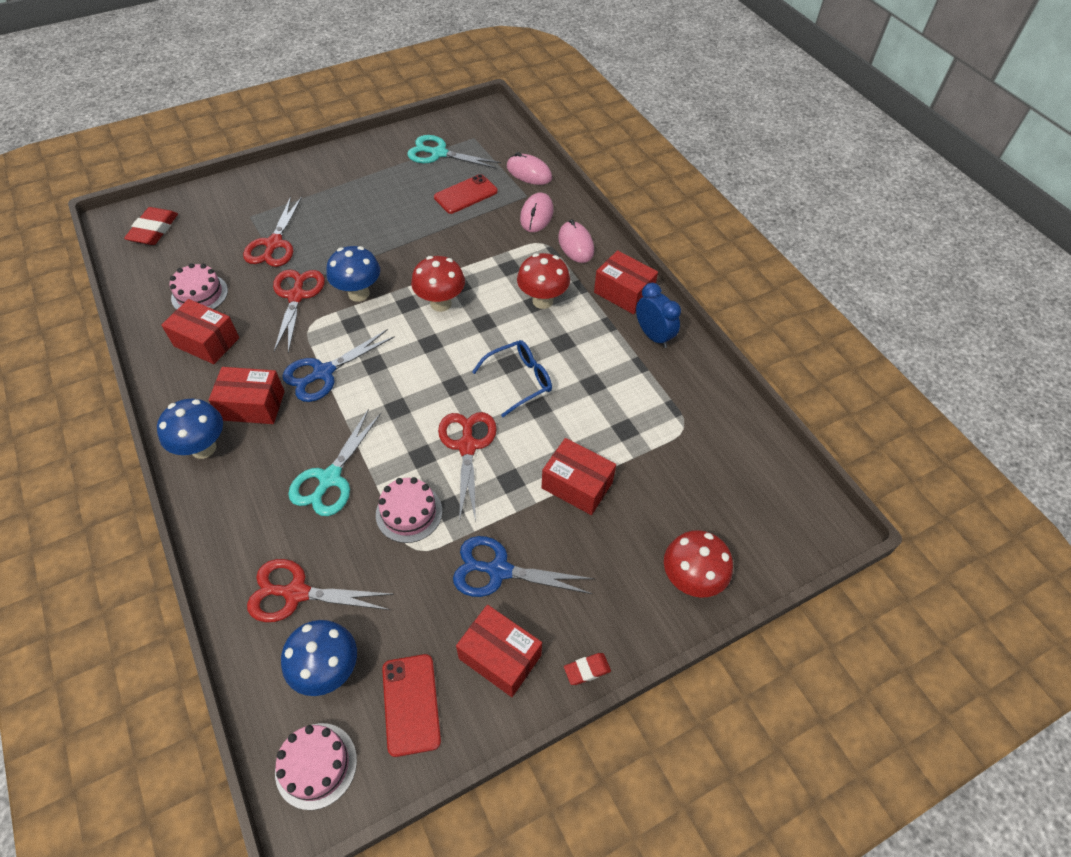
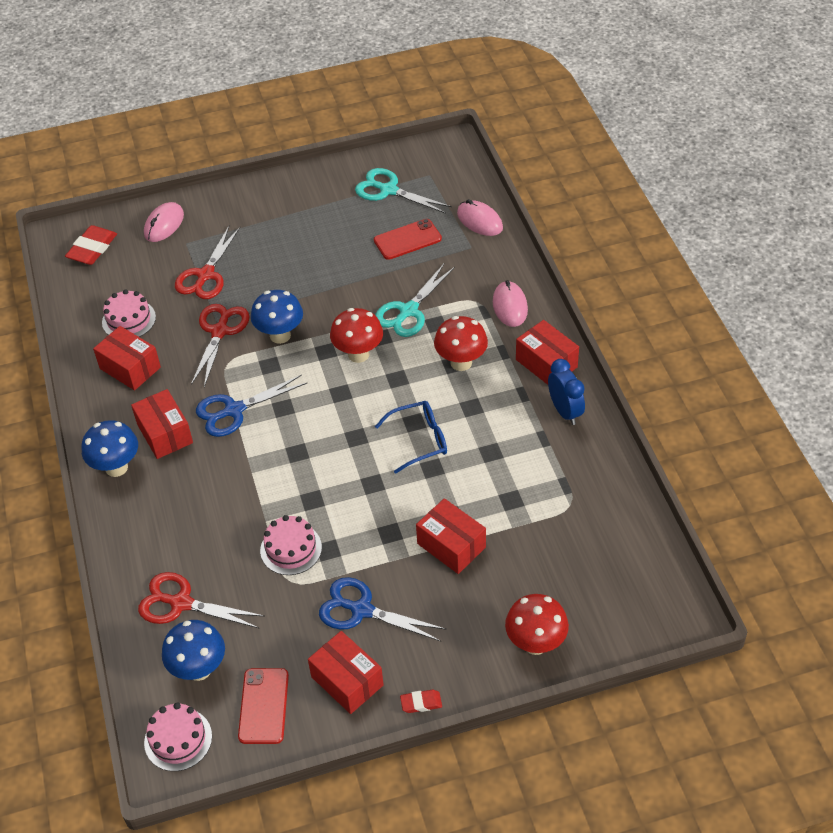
camera: 15 degrees right, 5 degrees down
(252, 405) = (165, 433): red box -> red box turned 45 degrees clockwise
(330, 479) = (225, 509): turquoise scissors -> turquoise scissors (408, 311)
(467, 446) = (356, 496): red scissors -> none
(536, 215) = (476, 270): pink mouse -> pink mouse (164, 224)

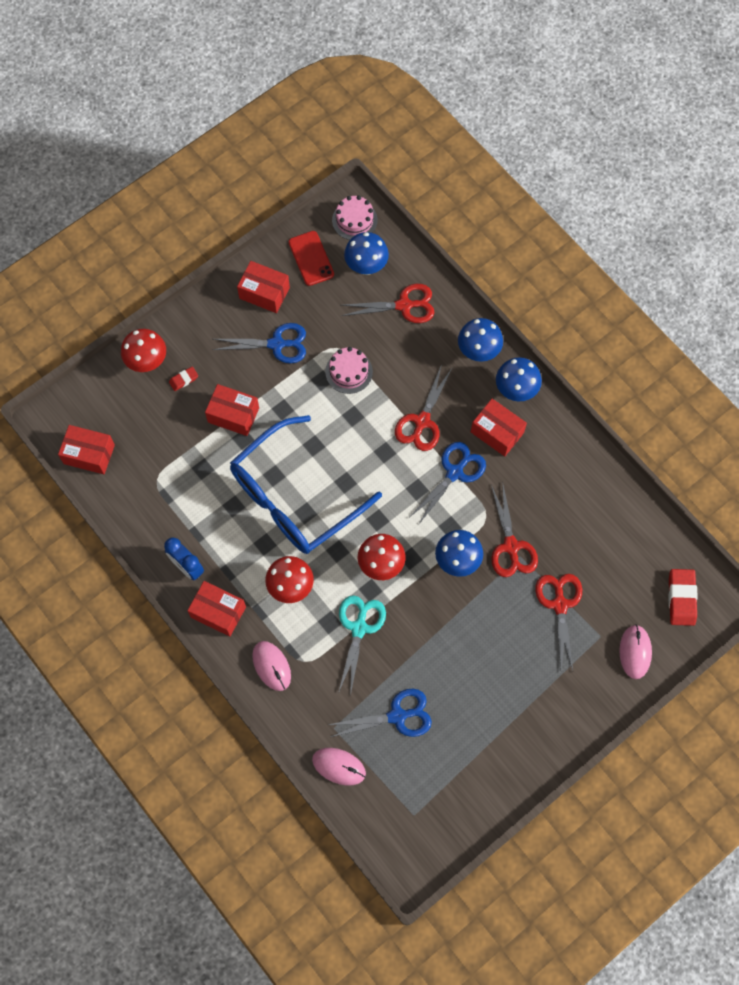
camera: 155 degrees right, 20 degrees up
(129, 320) = (596, 531): pink cake -> none
(129, 521) = (478, 351): none -> blue mushroom
(130, 368) = (563, 483): red box -> red box (89, 454)
(238, 469) = (422, 421): none -> red scissors
(388, 190) = (445, 777): turquoise scissors -> none
(407, 239) = (397, 716): red phone -> blue scissors
(419, 440) = (294, 497): blue glasses -> blue glasses, size x2.17
(421, 703) = (209, 295): red eraser -> red eraser (183, 380)

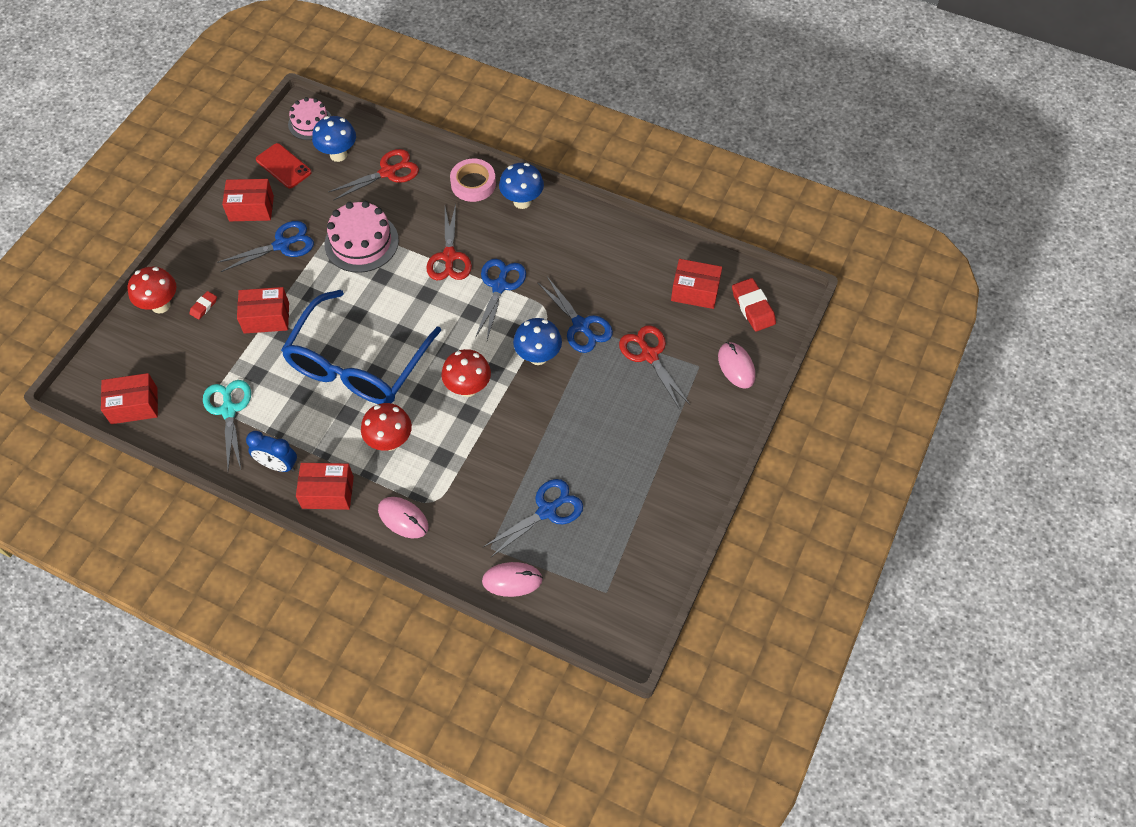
camera: 25 degrees left, 10 degrees down
(349, 371) = (361, 242): pink cake -> pink cake, size x1.56
(359, 628) = (473, 450): turquoise scissors -> turquoise scissors (229, 410)
(478, 351) = (473, 184): blue mushroom -> pink tape
(497, 432) = (522, 240): red box -> red box (695, 291)
(511, 546) = (581, 325): red scissors -> blue scissors

